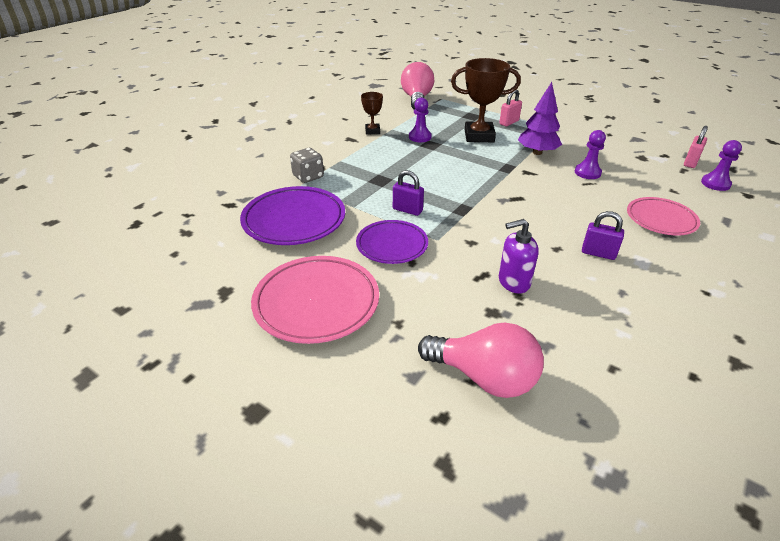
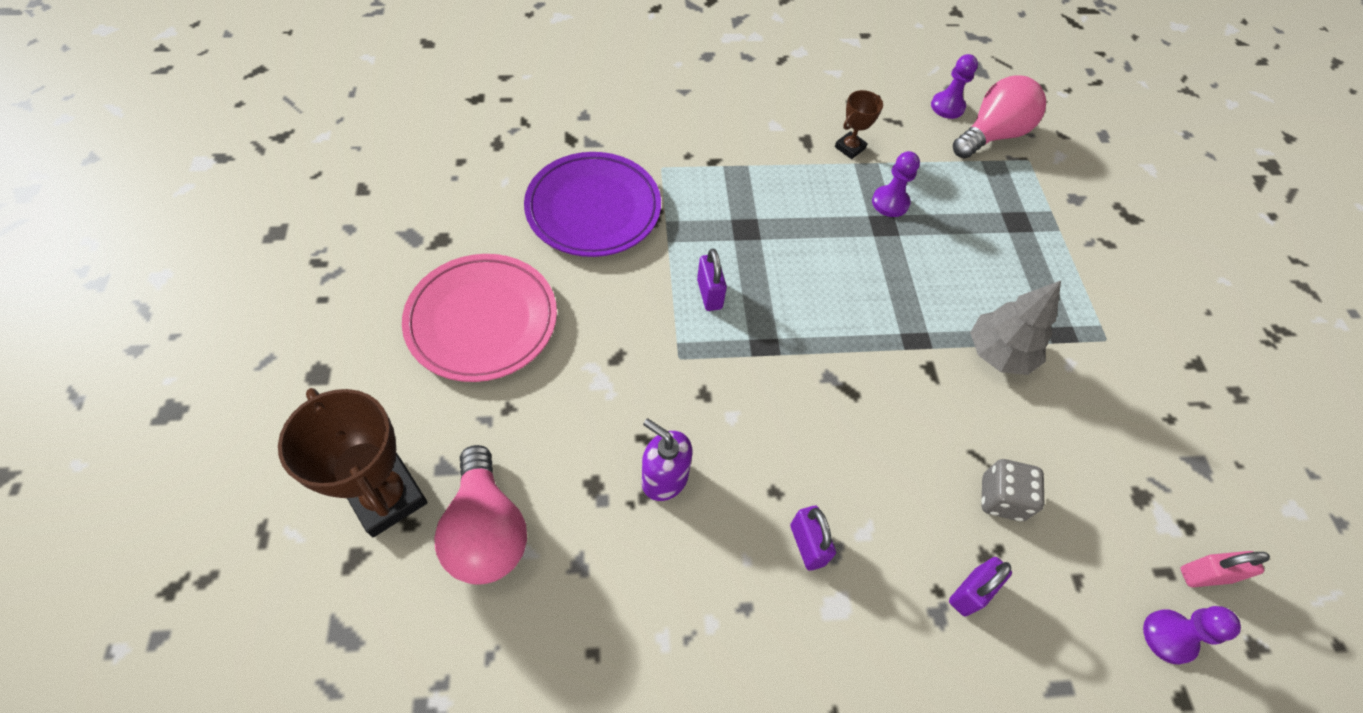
camera: 45 degrees right, 20 degrees up
(308, 176) = (684, 161): grey dice -> grey dice (1001, 498)
(392, 245) = (629, 322): purple plate -> none
(479, 136) = (967, 262): brown trophy -> brown trophy (387, 497)
(509, 122) = (1050, 274): pink padlock -> none
(537, 152) = (998, 353): purple tree -> grey tree
(587, 173) = (1008, 442): purple pawn -> purple pawn (947, 106)
(660, 219) = (970, 592): pink plate -> purple padlock

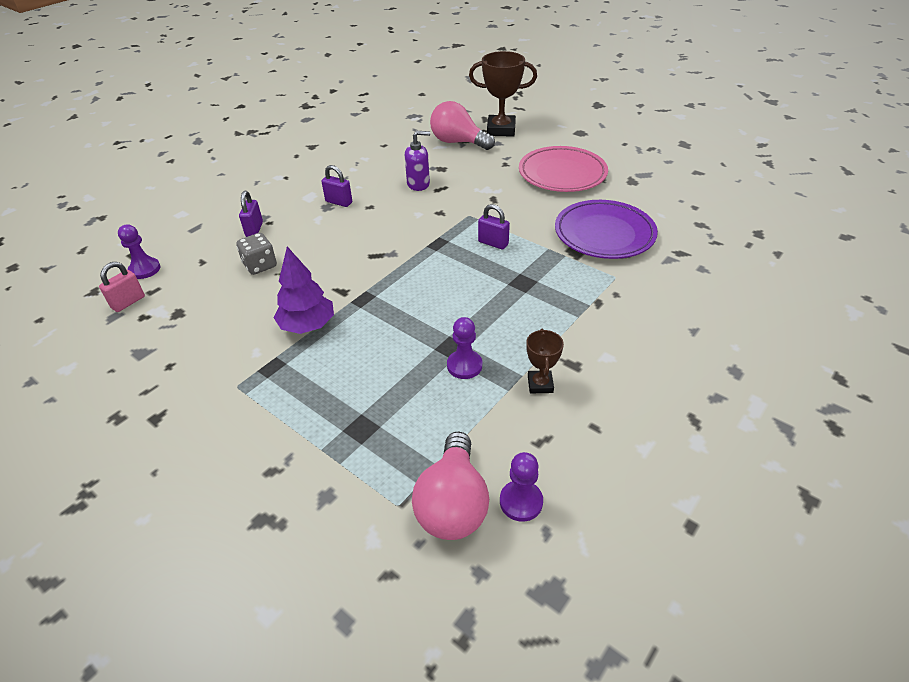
camera: 140 degrees right, 15 degrees down
(998, 353) = (308, 326): grey tree -> purple tree

